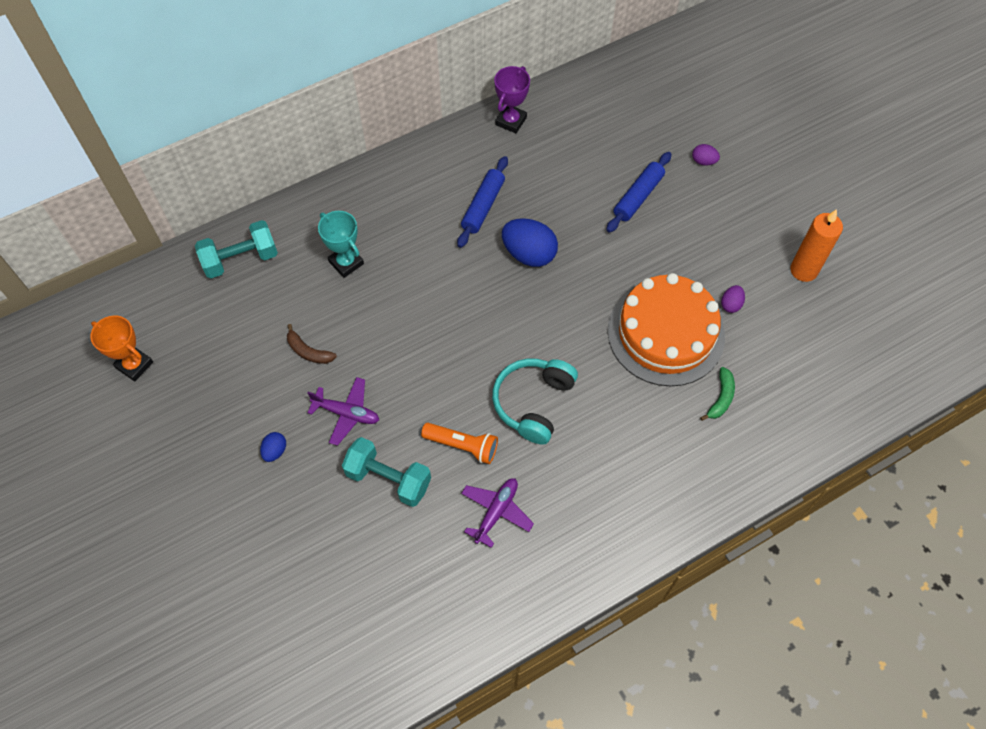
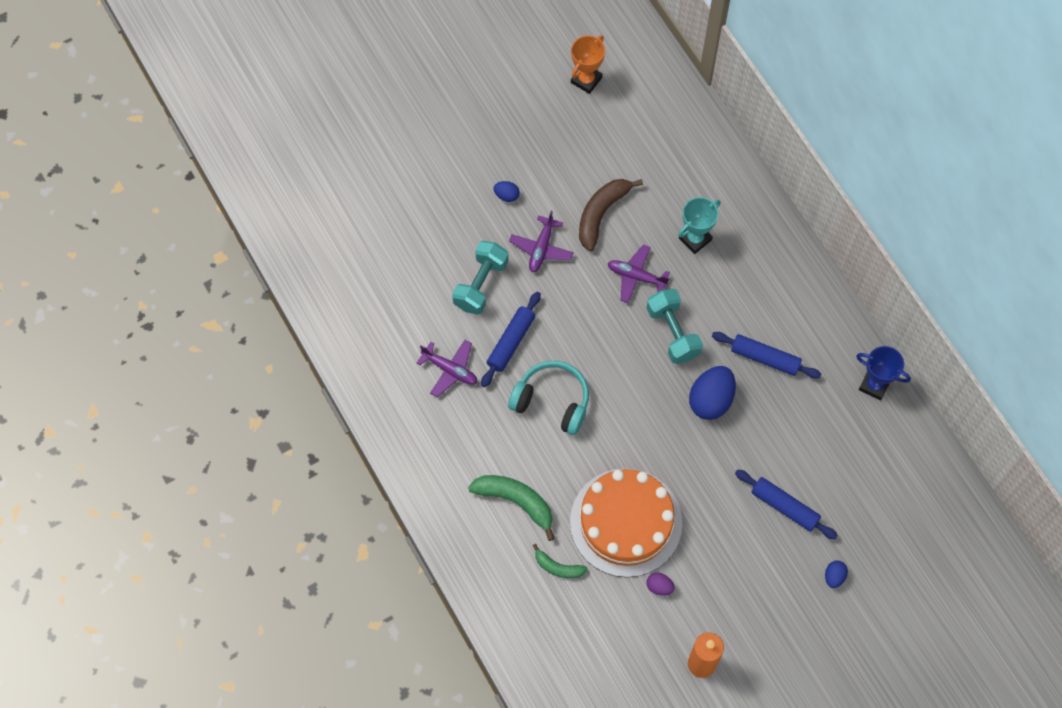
camera: 90 degrees right, 5 degrees up
(241, 259) = (695, 150): turquoise dumbbell -> turquoise dumbbell (673, 333)
(308, 351) = (601, 214): brown banana -> brown banana, size x1.70
(387, 318) = (636, 277): none -> purple plane
(462, 445) = (511, 342): orange flashlight -> blue rolling pin
(511, 121) = (874, 385): purple trophy -> blue trophy
(651, 439) = (516, 501): none -> green banana
(703, 161) = (834, 576): purple egg -> blue egg

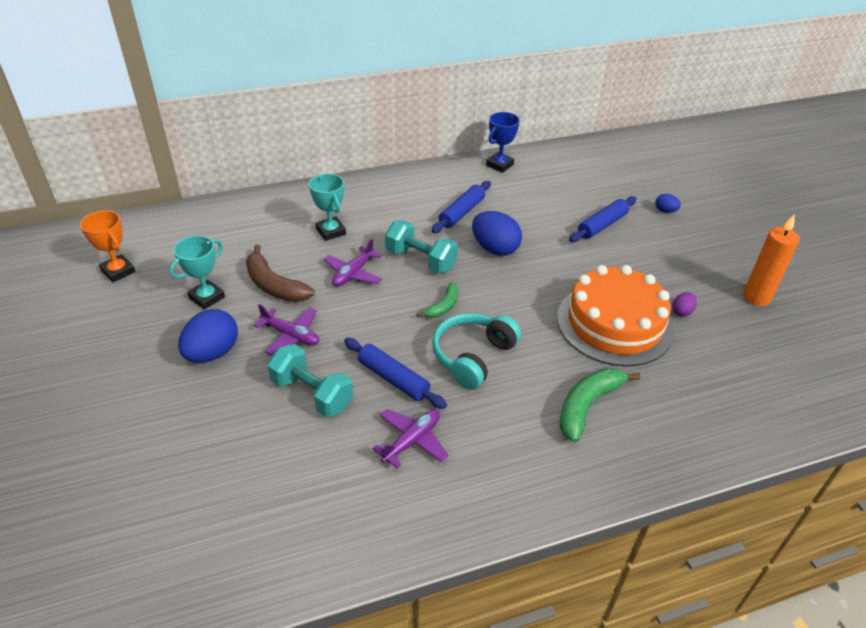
camera: 80 degrees left, 25 degrees down
(506, 195) = (212, 353): blue egg -> blue egg, size x2.04
(558, 567) = (665, 383): green banana -> green banana (443, 306)
(571, 165) = (207, 297): none -> turquoise trophy
(673, 333) = (420, 260): turquoise dumbbell -> turquoise dumbbell turned 45 degrees clockwise

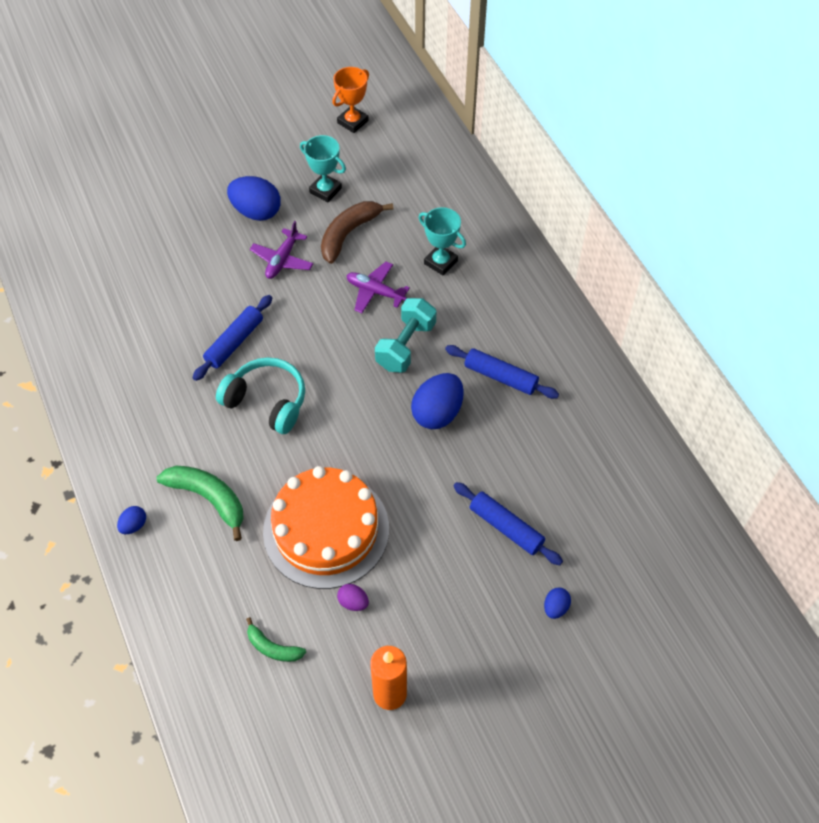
camera: 85 degrees right, 15 degrees up
(312, 394) = (214, 287): turquoise dumbbell -> none
(331, 231) = (440, 262): turquoise trophy -> turquoise trophy turned 75 degrees clockwise
(412, 441) = (165, 363): purple plane -> none
(443, 306) = (335, 372): green banana -> green banana (273, 647)
(499, 165) = (616, 411): blue trophy -> none
(624, 471) = (134, 525): none -> blue egg

